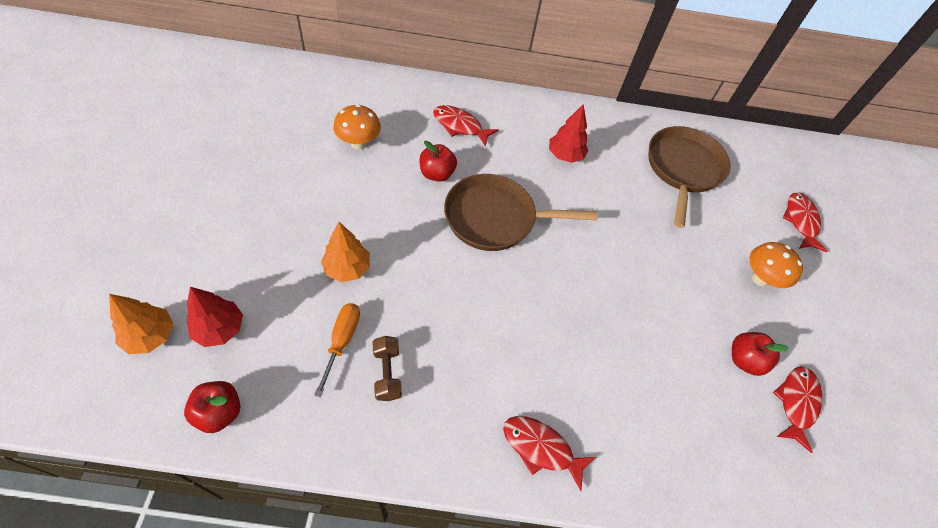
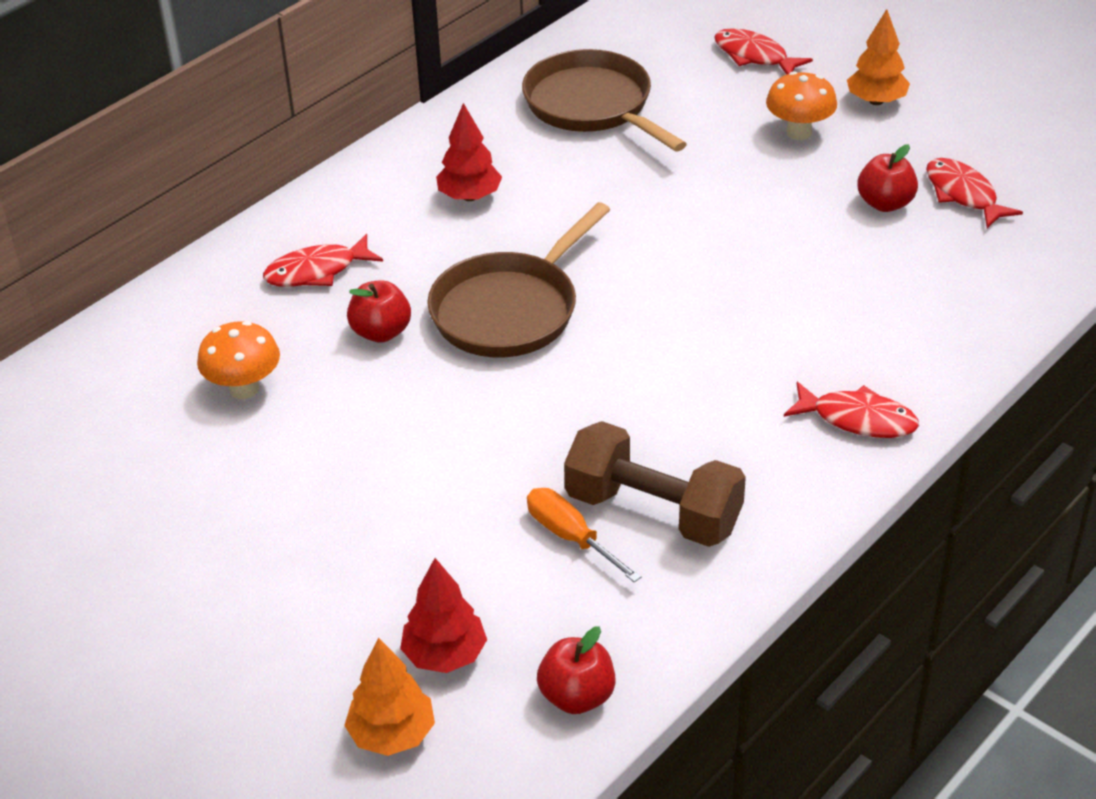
camera: 45 degrees left, 15 degrees down
(347, 268) = (460, 487): orange tree -> orange tree (876, 101)
(387, 373) = (653, 511): brown dumbbell -> brown dumbbell, size x1.88
(541, 448) = (857, 419): red fish -> red fish turned 135 degrees counterclockwise

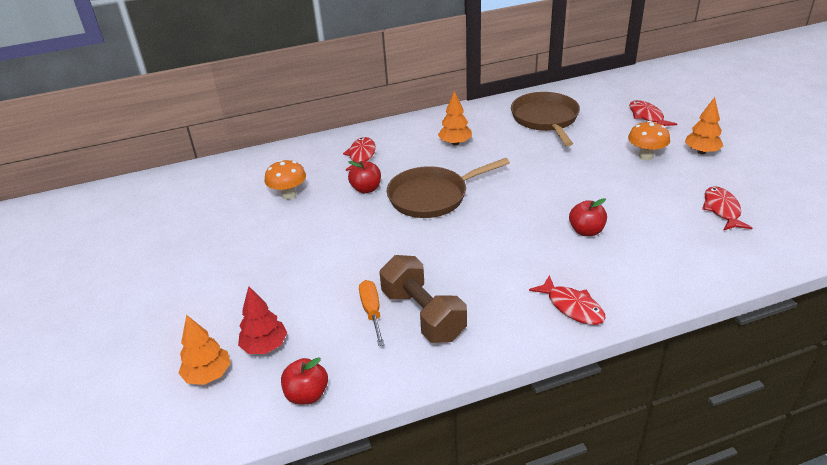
camera: 30 degrees right, 5 degrees down
(317, 271) = (361, 156): red fish -> red fish turned 90 degrees clockwise
(469, 196) = (455, 143): red tree -> orange tree
(885, 203) = (670, 202): red apple -> red apple (586, 231)

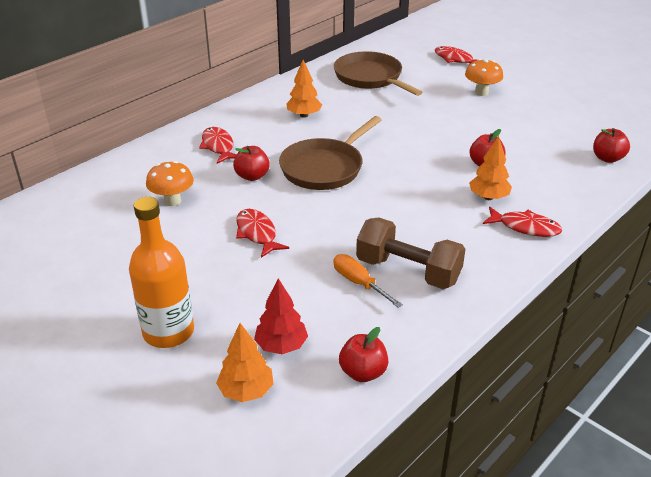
camera: 30 degrees left, 0 degrees up
(196, 304) = (168, 332): none -> orange bottle
(701, 152) = (521, 80): orange tree -> orange tree (488, 197)
(722, 210) = (573, 122): red fish -> red fish (257, 233)
(728, 258) = (607, 158): none -> red apple

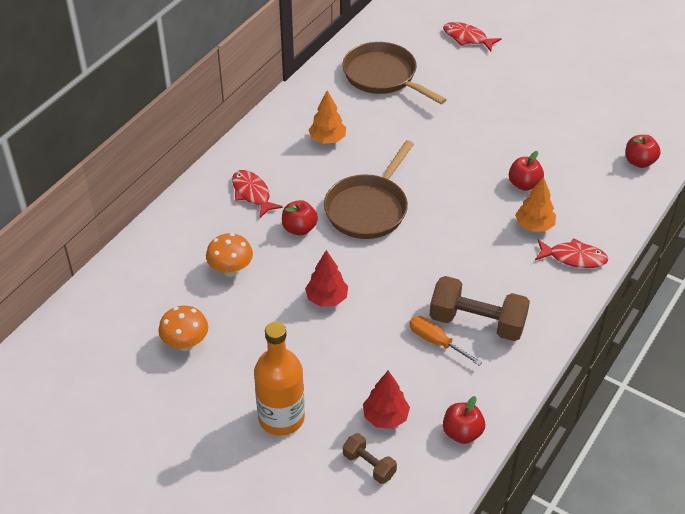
camera: 10 degrees left, 10 degrees up
(246, 391) = (369, 465): orange tree -> brown dumbbell
(257, 233) = (326, 298): red fish -> red tree
(481, 92) = (503, 85): orange mushroom -> orange mushroom (186, 344)

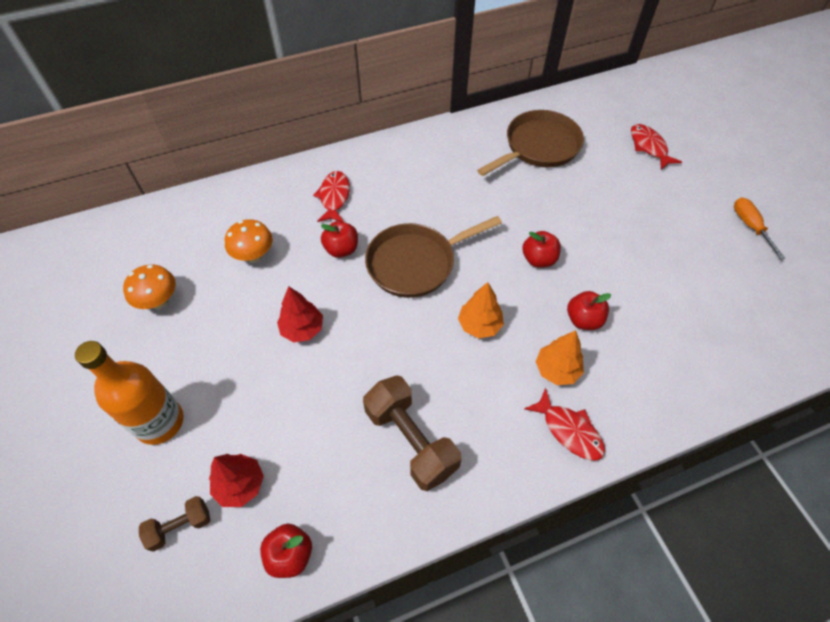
camera: 35 degrees right, 10 degrees up
(327, 139) = (439, 180): orange tree -> orange tree (479, 325)
(369, 465) = (180, 526): brown dumbbell -> brown dumbbell turned 75 degrees clockwise
(383, 76) = (538, 147): brown pan -> brown pan turned 60 degrees clockwise
(436, 342) = (355, 436): orange screwdriver -> orange screwdriver (750, 227)
(639, 162) = (731, 363): red apple -> red apple (538, 259)

